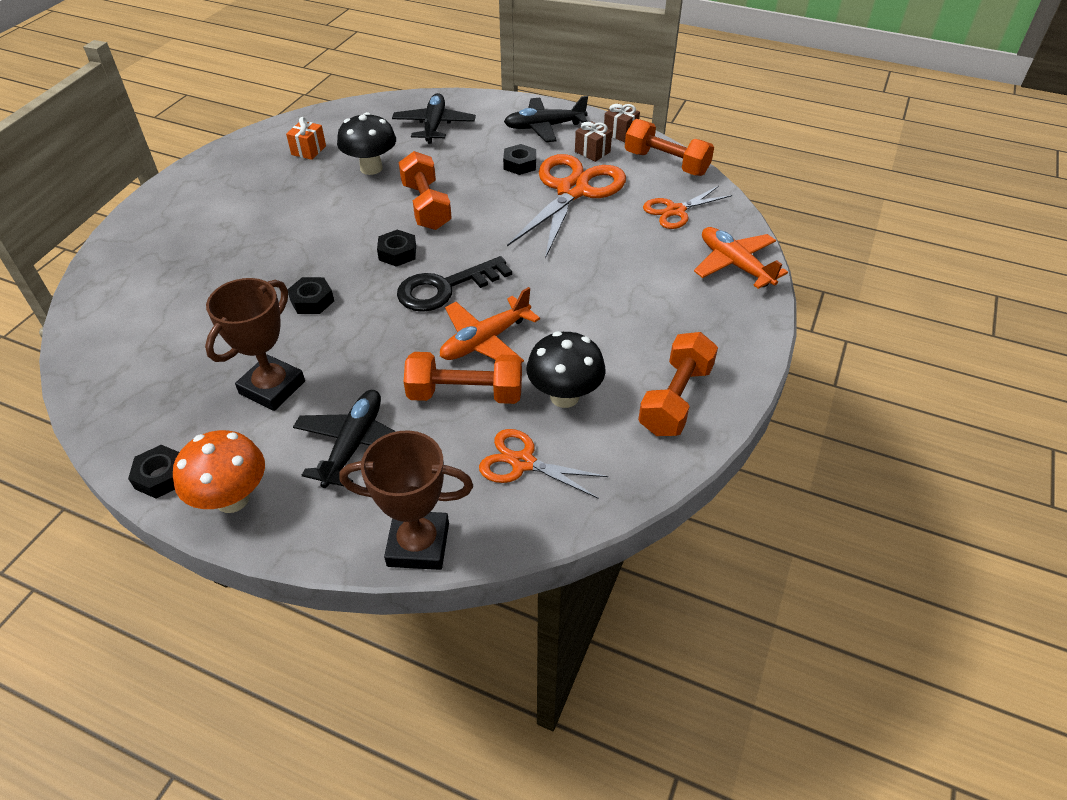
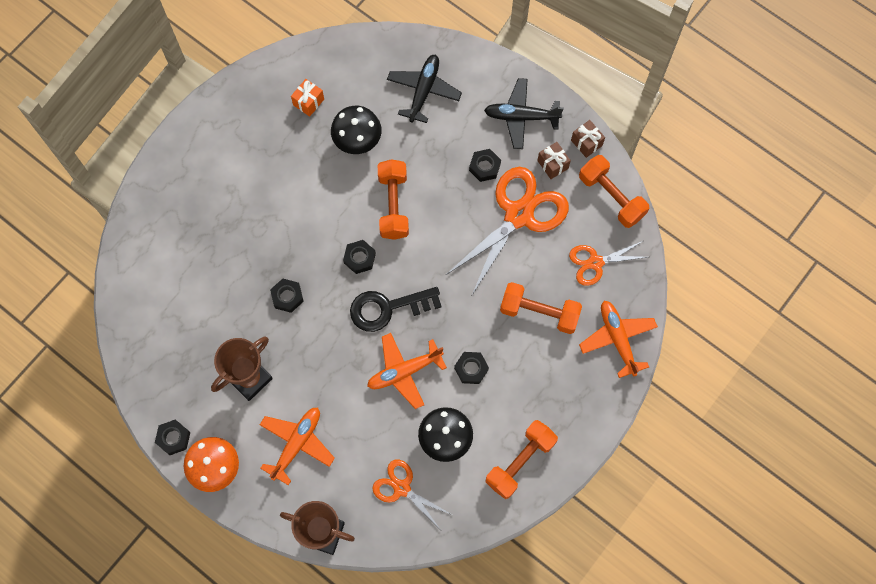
camera: 15 degrees right, 25 degrees up
(354, 444) = (297, 444): black plane -> orange plane
(465, 394) = (378, 419): orange dumbbell -> orange dumbbell (539, 312)
(571, 322) = (471, 369): none -> black nut

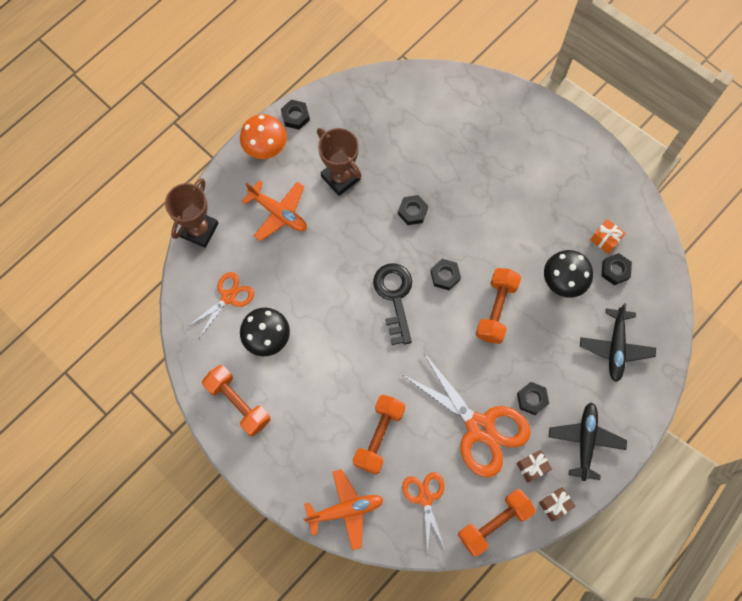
camera: 95 degrees right, 0 degrees up
(393, 205) = (496, 310): orange dumbbell -> orange dumbbell turned 75 degrees counterclockwise
(404, 372) = (333, 307): orange plane -> none
(423, 90) = (615, 347): black plane -> black plane turned 75 degrees clockwise
(471, 369) = (330, 367): black nut -> black nut (615, 270)

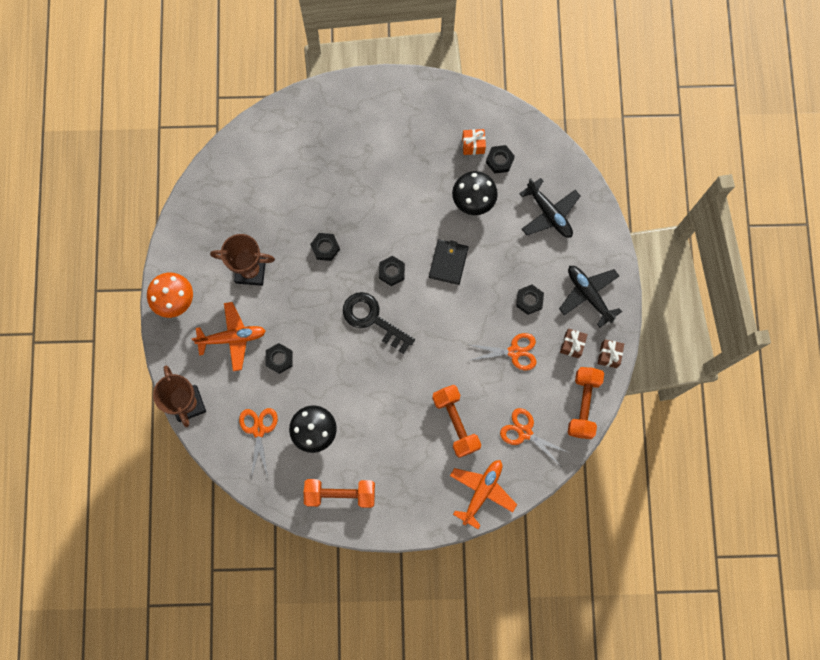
camera: 45 degrees left, 5 degrees up
(295, 116) = (172, 257): black nut -> black nut (279, 359)
(480, 427) = (514, 352): orange scissors -> orange scissors, size x0.55
(496, 310) = (448, 262): orange dumbbell -> black wallet

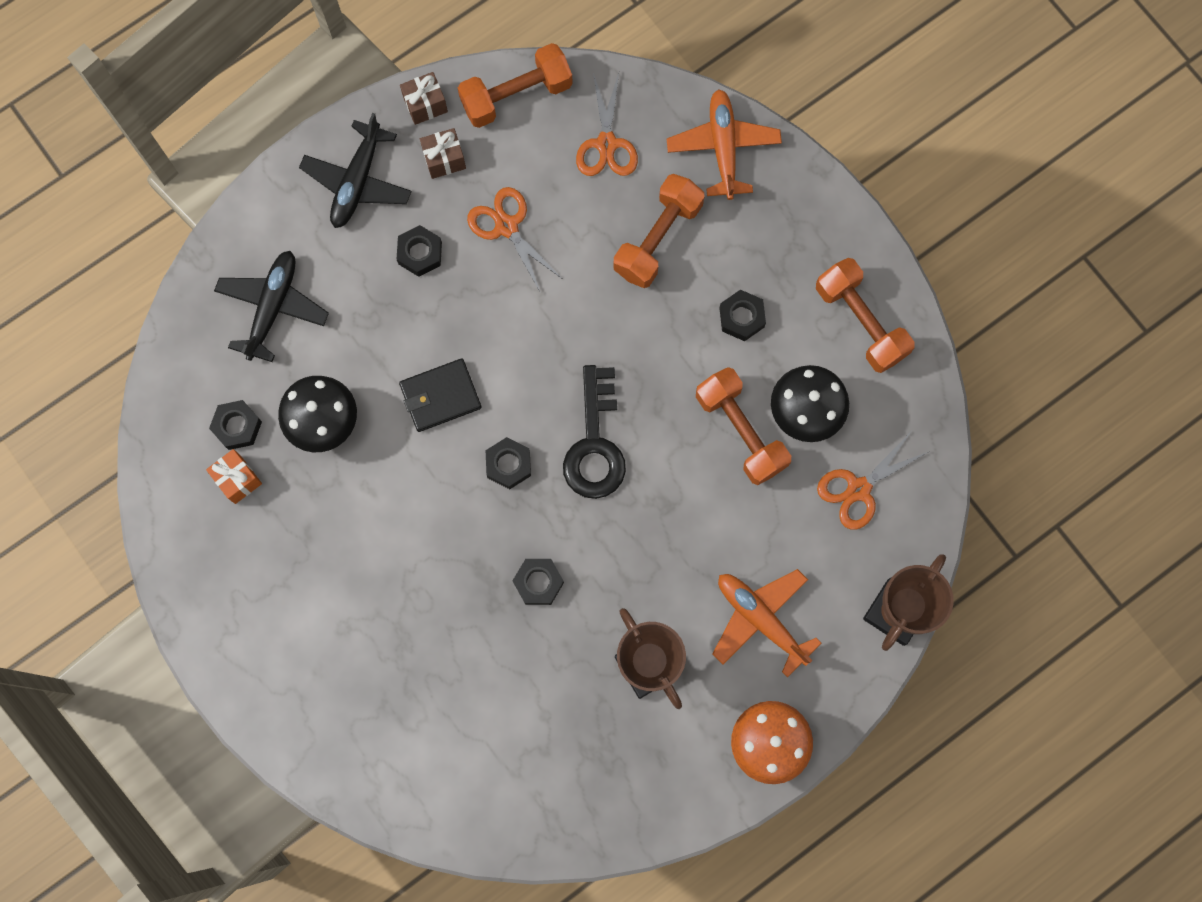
camera: 125 degrees left, 0 degrees up
(279, 359) = (742, 531): black nut -> black nut (741, 317)
(328, 393) = (740, 431): none -> orange dumbbell
(482, 491) = (723, 147): orange plane -> orange plane turned 90 degrees clockwise

